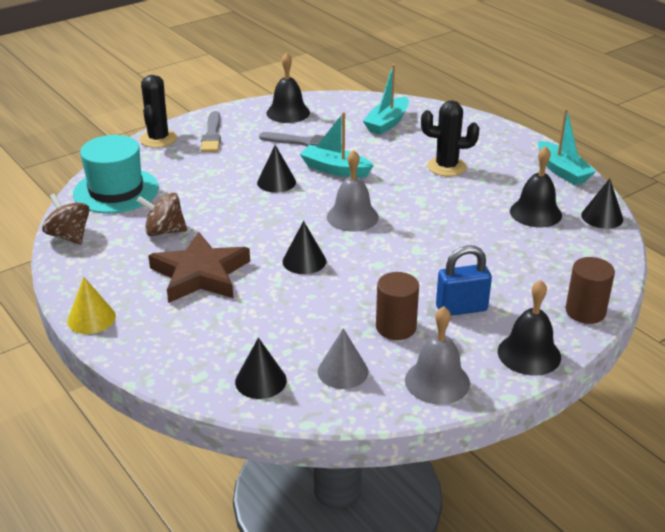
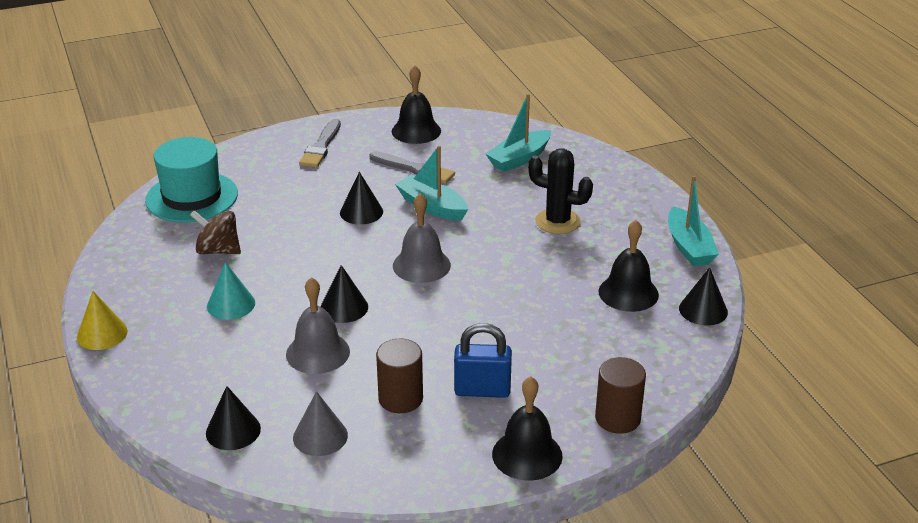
camera: 15 degrees right, 0 degrees up
(69, 236) = (122, 241): brown spinning top -> none
(158, 139) = (263, 143): black cactus -> none
(200, 274) = (231, 304): brown star -> turquoise cone
(437, 381) = (411, 466): grey bell -> grey bell (318, 352)

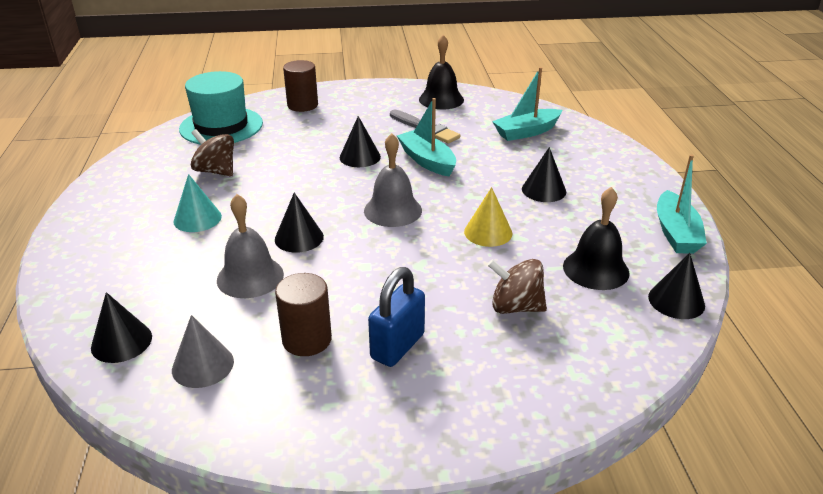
camera: 15 degrees right, 0 degrees up
(102, 334) = (69, 226): yellow cone -> yellow cone (488, 232)
(321, 147) = (352, 102): grey brush -> none
(482, 390) = (397, 346): blue padlock -> blue padlock turned 75 degrees counterclockwise
(527, 455) = (415, 434): black bell -> none
(557, 221) = (543, 190): black cactus -> black cone
(570, 338) = (515, 307): none -> brown spinning top
(617, 418) = (539, 409): brown cylinder -> brown cylinder (302, 105)

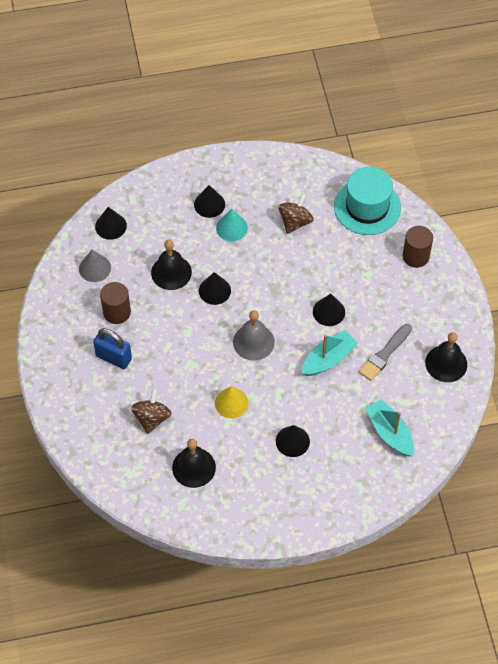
camera: 85 degrees right, 25 degrees up
(250, 277) = (171, 272): grey bell -> black bell
(675, 233) = (241, 525): turquoise boat -> none
(676, 301) = (163, 511): black cone -> black cone (209, 204)

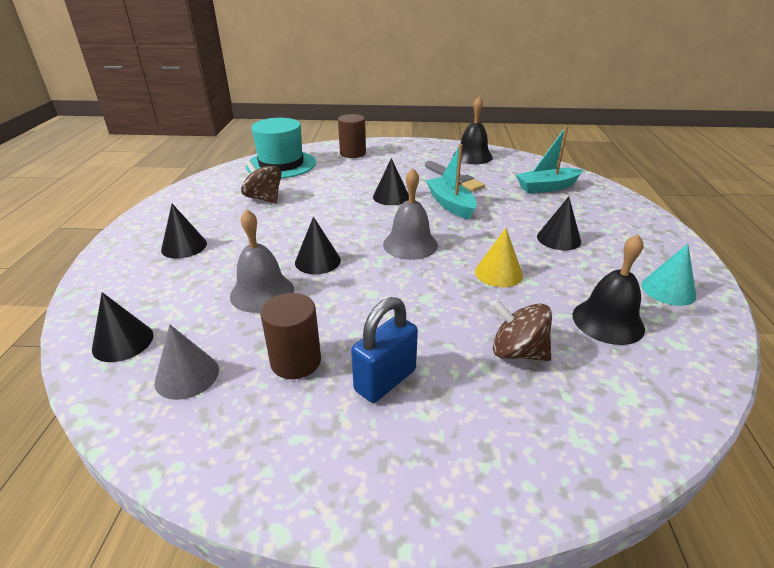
camera: 75 degrees left, 25 degrees down
(171, 272) = (262, 292): black bell -> grey bell
(231, 228) = (234, 236): turquoise cone -> turquoise cone (668, 290)

